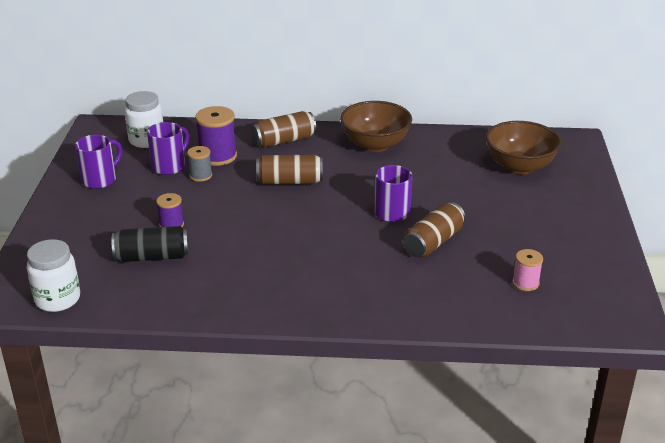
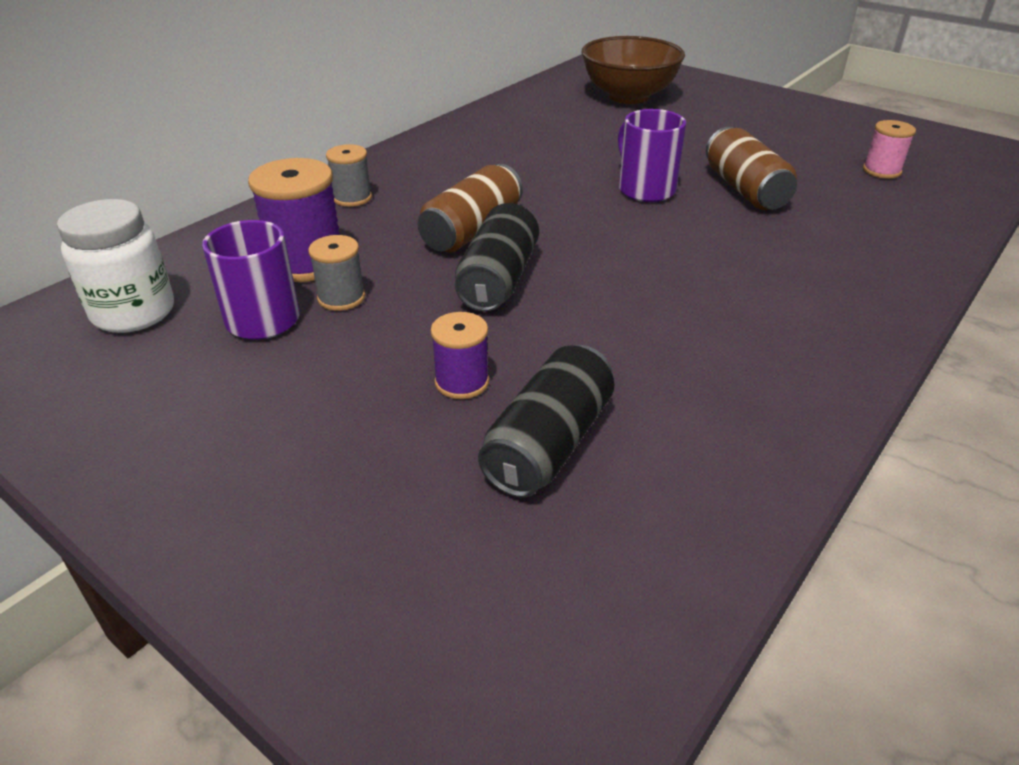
camera: 55 degrees left, 5 degrees up
(57, 299) = (590, 660): white jar -> none
(100, 179) = (179, 416): purple mug -> none
(254, 204) = (498, 279): none -> black can
(284, 141) = (352, 198): brown can -> grey spool
(375, 145) = (464, 147): brown bowl -> none

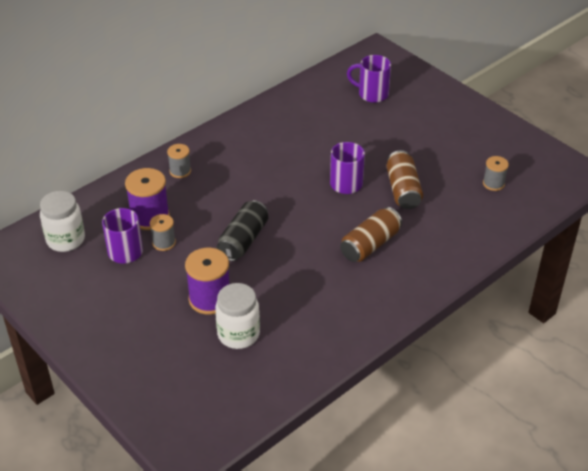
camera: 10 degrees right, 5 degrees up
(462, 382) = (210, 299): purple spool -> purple spool, size x1.72
(472, 230) = (239, 204): brown can -> brown can (370, 245)
(549, 443) = (238, 334): black can -> white jar
(628, 96) = (372, 94): brown bowl -> purple mug
(881, 171) = (493, 183): pink spool -> grey spool

